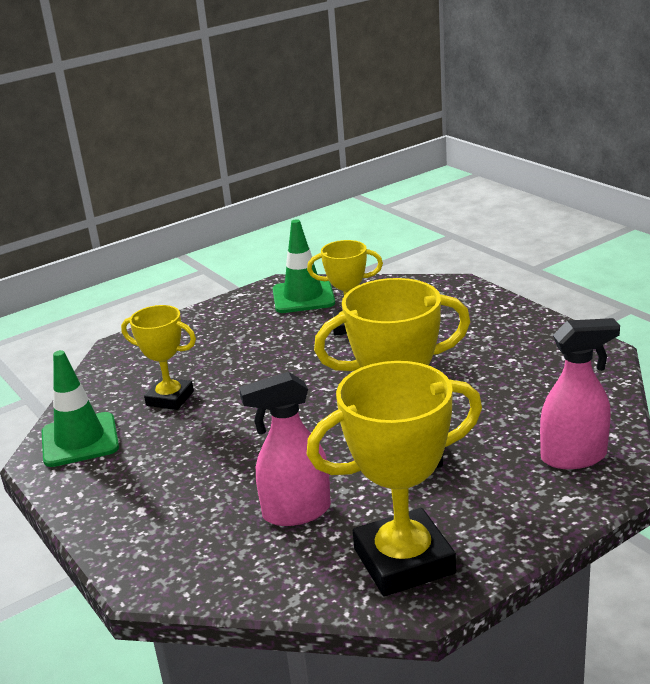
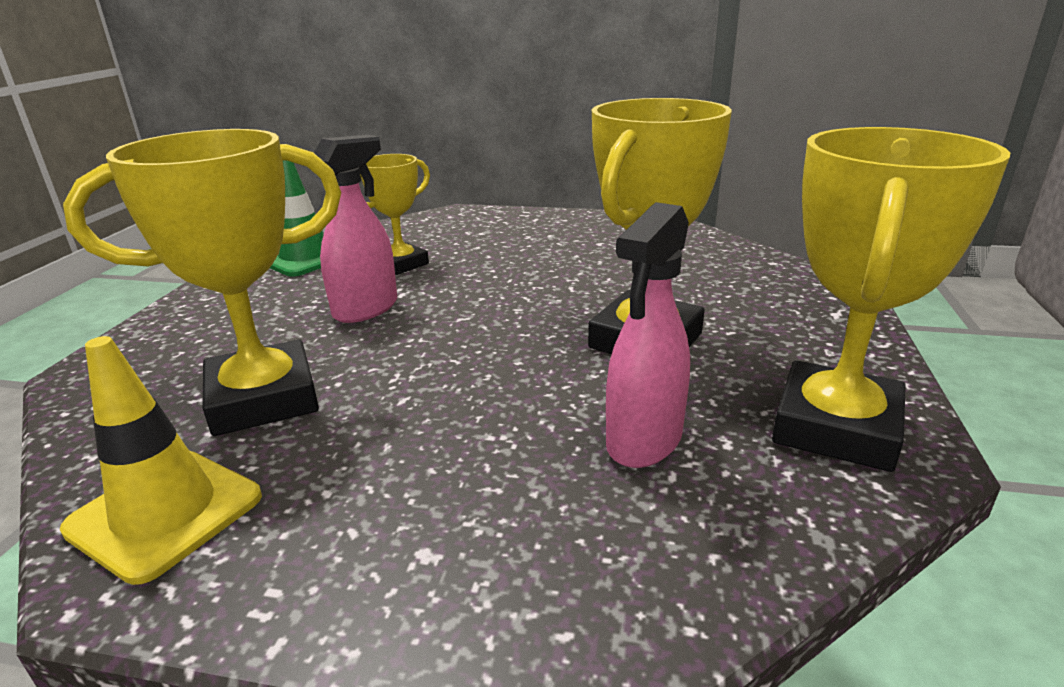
camera: 45 degrees left, 0 degrees up
(80, 440) = (165, 513): green traffic cone -> yellow traffic cone
(170, 398) = (263, 399): yellow trophy -> yellow trophy, size x1.66
(574, 457) = (781, 285): pink spray bottle -> pink spray bottle (366, 309)

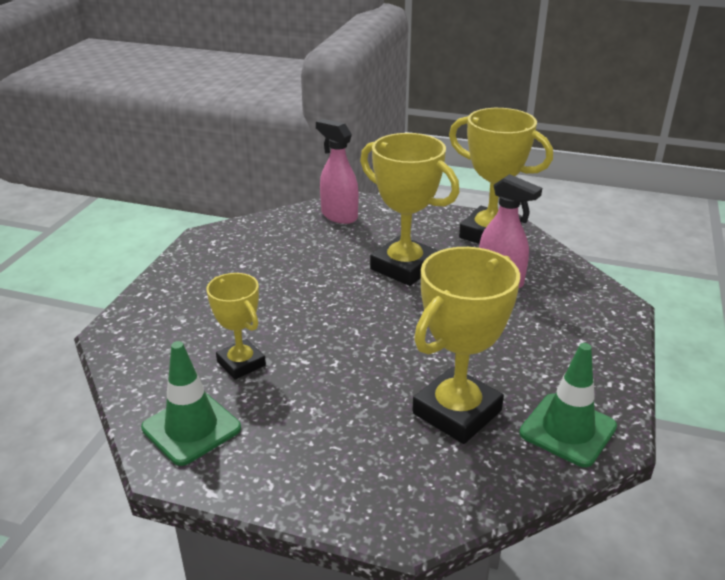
camera: 85 degrees left, 5 degrees up
(165, 513) = (567, 430): yellow traffic cone -> green traffic cone
(263, 399) = (457, 412): yellow trophy -> yellow trophy turned 60 degrees clockwise
(366, 309) = (329, 377): pink spray bottle -> pink spray bottle (339, 216)

